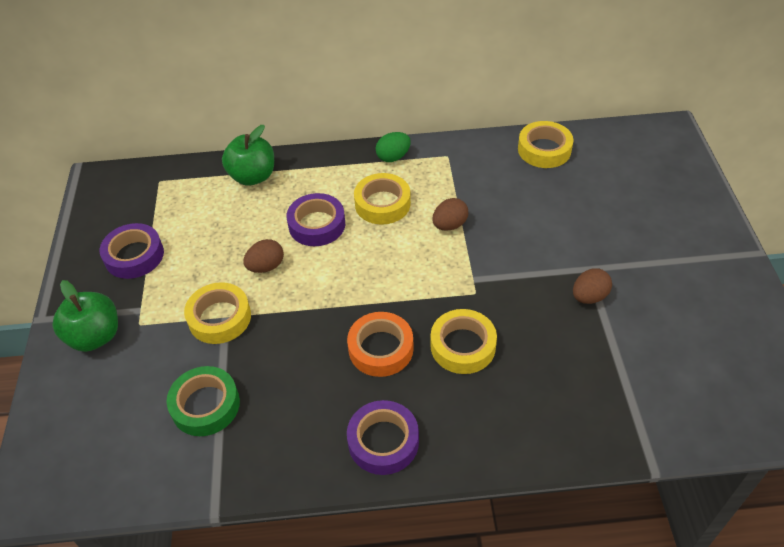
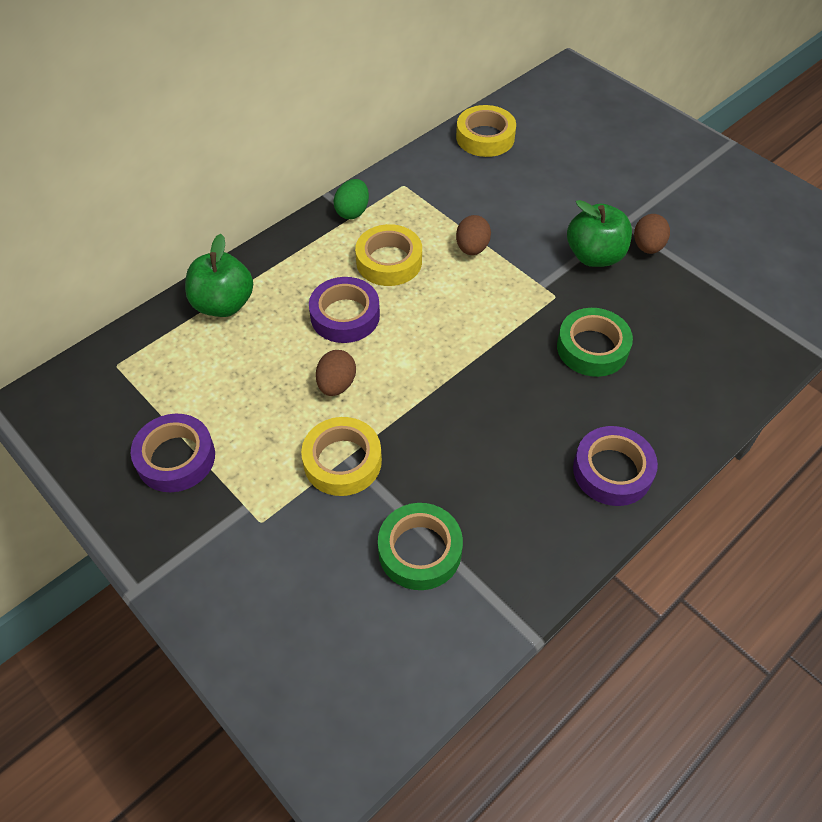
camera: 40 degrees left, 5 degrees up
(95, 336) = (224, 565): green apple -> green apple (594, 256)
(381, 348) = (526, 393): orange tape -> none
(463, 346) = (592, 348): yellow tape -> green tape

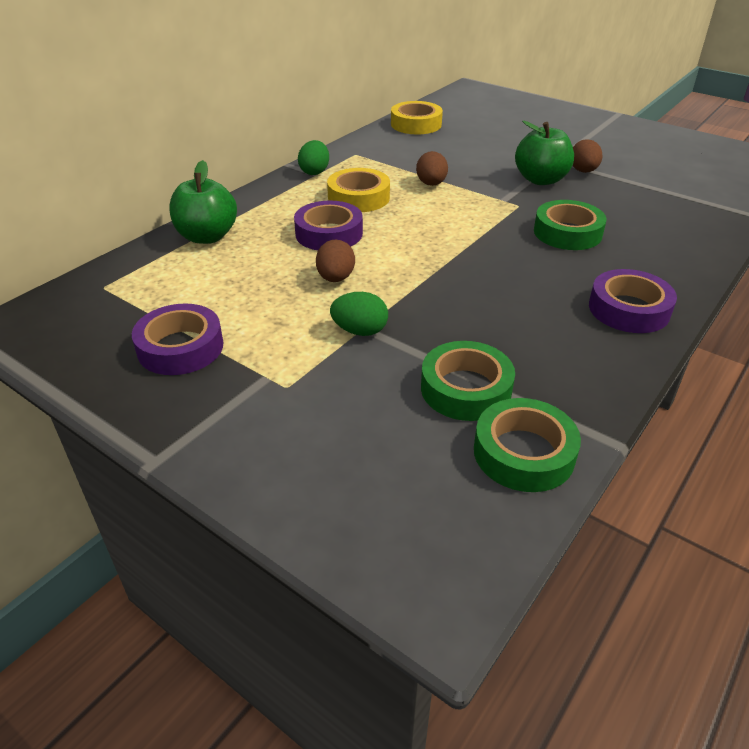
camera: 10 degrees left, 15 degrees down
(342, 461) = (360, 331): yellow tape -> green egg
(447, 634) = (524, 453): none -> green tape

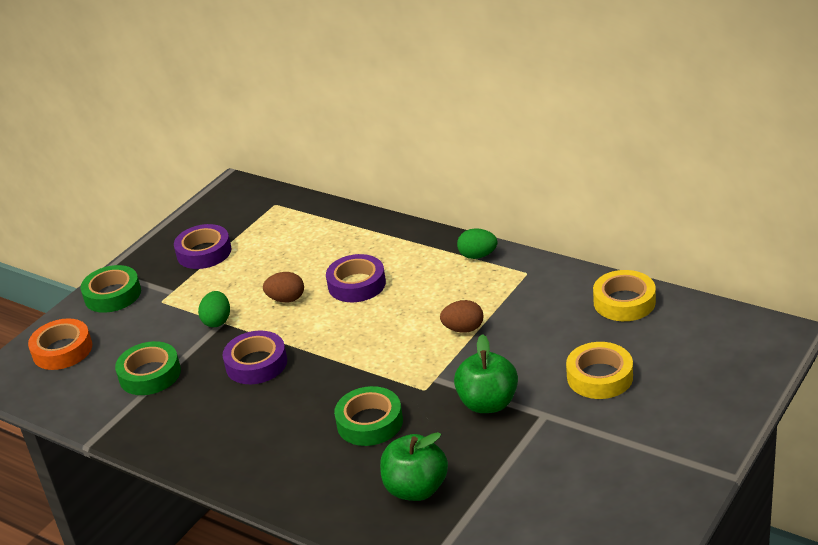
camera: 90 degrees right, 5 degrees down
(207, 237) = (347, 227): green apple -> green apple (416, 489)
(358, 197) = (426, 289): yellow tape -> yellow tape (599, 377)
(379, 500) = (62, 350): none -> orange tape
(524, 453) = (88, 402): green tape -> green tape (112, 295)
(583, 171) = (518, 436): brown egg -> none
(629, 309) = (239, 457): purple tape -> purple tape (256, 363)

